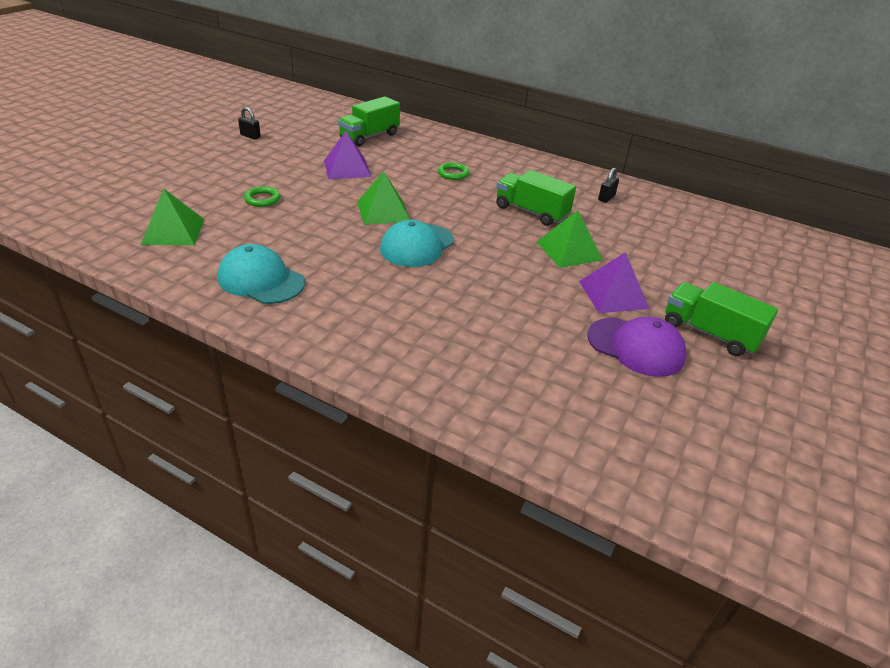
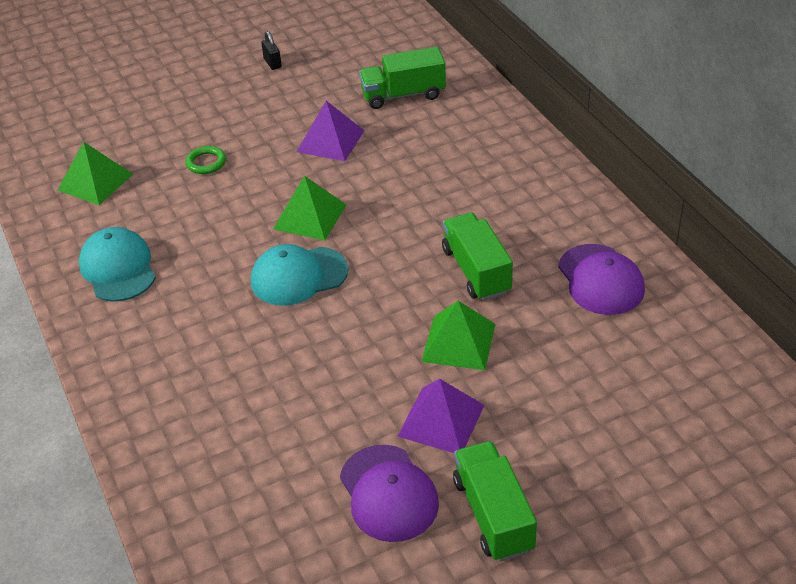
camera: 40 degrees right, 5 degrees up
(453, 173) = (444, 182): green ring -> none
(606, 198) = (600, 280): black padlock -> purple cap

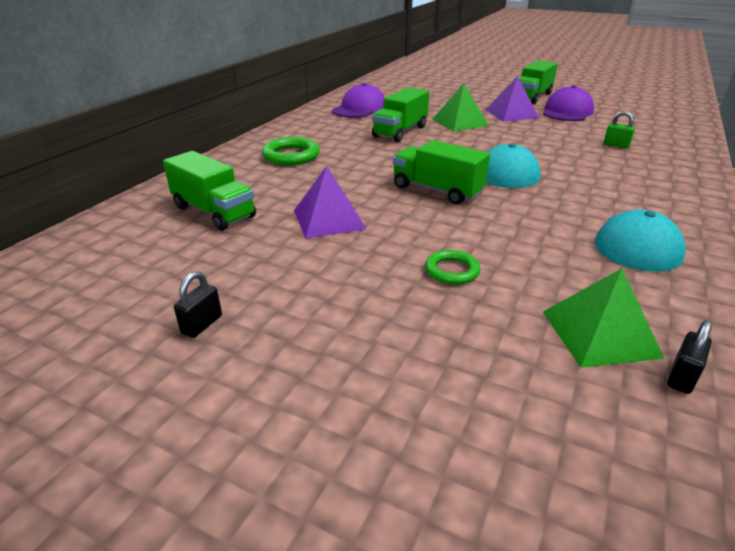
camera: 130 degrees left, 10 degrees down
(44, 186) = (682, 377): none -> black padlock
(246, 429) = (616, 145): none -> green padlock
(310, 216) = (437, 190): green pyramid -> green truck
(482, 165) = (291, 155): none -> green ring

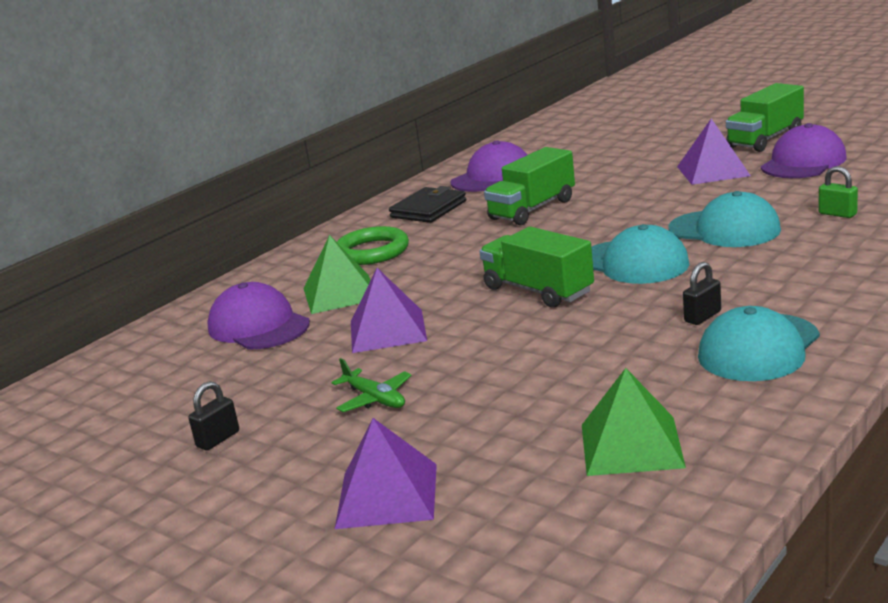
camera: 15 degrees right, 10 degrees down
(214, 212) = (258, 326): green truck -> purple cap
(323, 128) = (428, 209): none -> black wallet
(342, 282) = (374, 399): none -> green plane
(398, 392) = (387, 495): none -> purple pyramid
(452, 271) = (503, 384): green ring -> none
(460, 122) = (626, 190): green pyramid -> green pyramid (340, 293)
(546, 152) = (724, 229): none -> turquoise cap
(682, 377) = (691, 484): black padlock -> black padlock (702, 317)

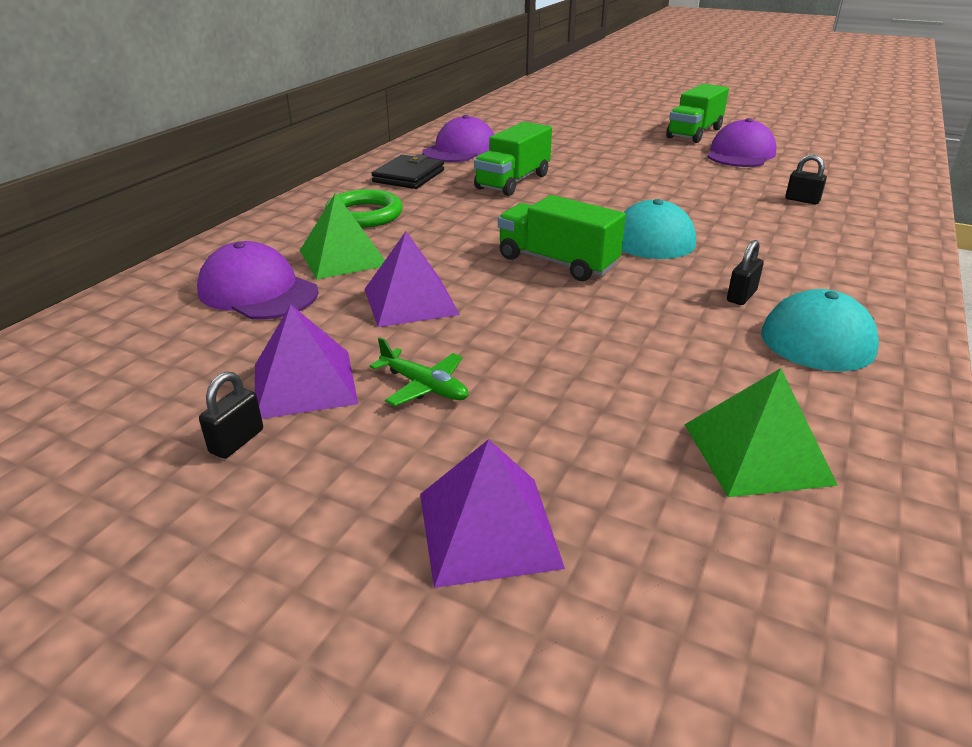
camera: 15 degrees left, 10 degrees up
(713, 171) = (665, 156): purple pyramid -> purple pyramid (304, 383)
(724, 229) = (708, 209): turquoise cap -> none
(837, 214) = (802, 200): green padlock -> black padlock

